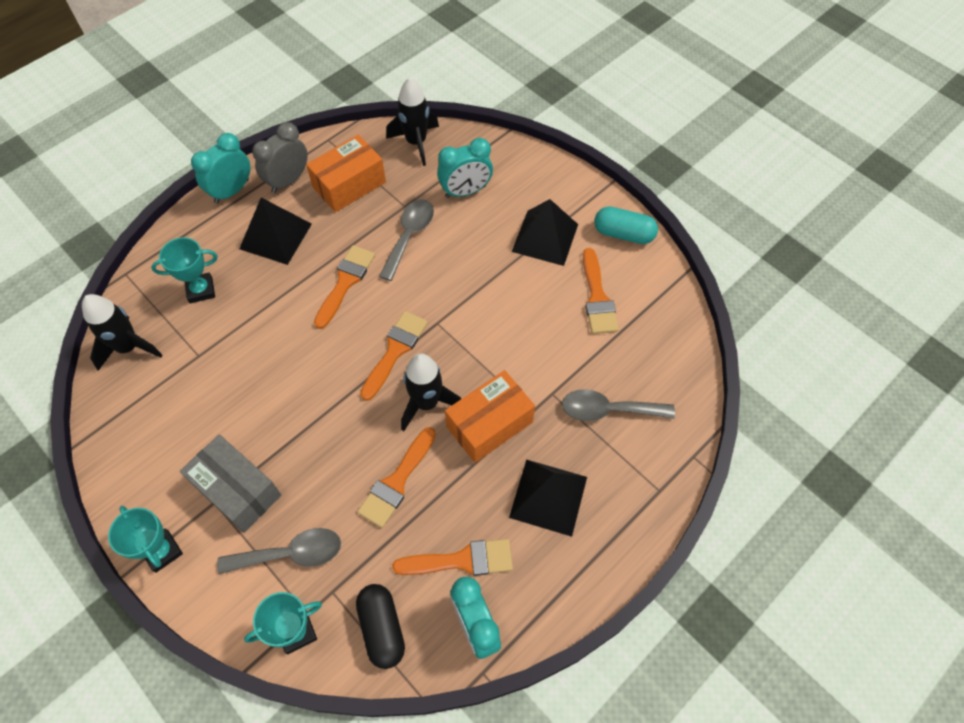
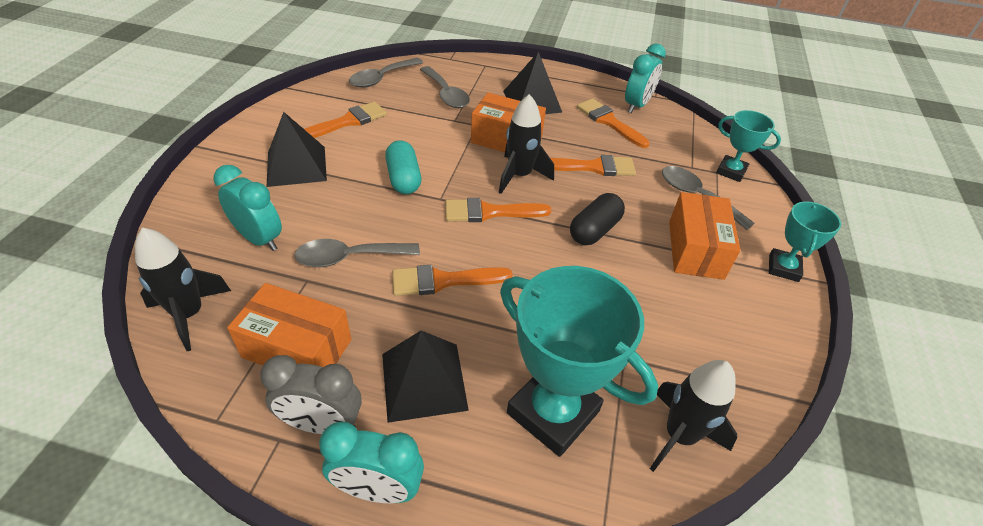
camera: 125 degrees left, 15 degrees down
(201, 290) = (553, 412): turquoise trophy -> turquoise trophy, size x1.84
(237, 490) = (695, 249): grey box -> orange box
(382, 628) = (683, 138): black capsule -> black capsule (594, 230)
(623, 234) = (266, 125): turquoise capsule -> turquoise capsule (403, 178)
(673, 360) = (381, 78): none -> grey spoon

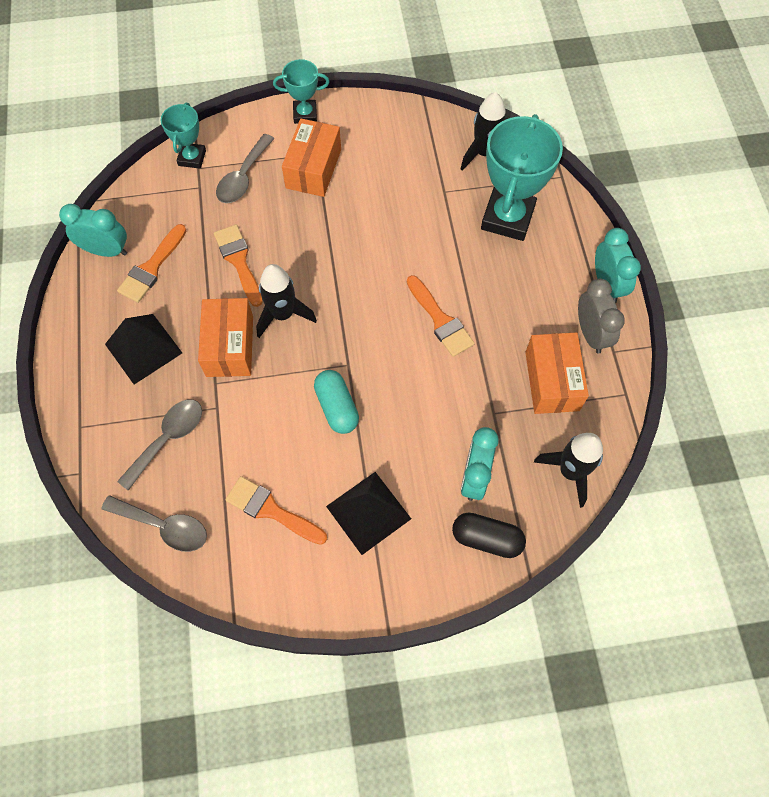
camera: 110 degrees left, 20 degrees up
(349, 257) = (455, 397): grey spoon -> none
(403, 178) = (337, 407): turquoise capsule -> turquoise capsule turned 75 degrees counterclockwise
(424, 381) = (529, 294): black pyramid -> none
(489, 212) = (346, 319): orange brush -> none
(594, 230) = (327, 238): black capsule -> black capsule (487, 539)
(695, 249) = (313, 169): orange box -> orange box turned 60 degrees counterclockwise

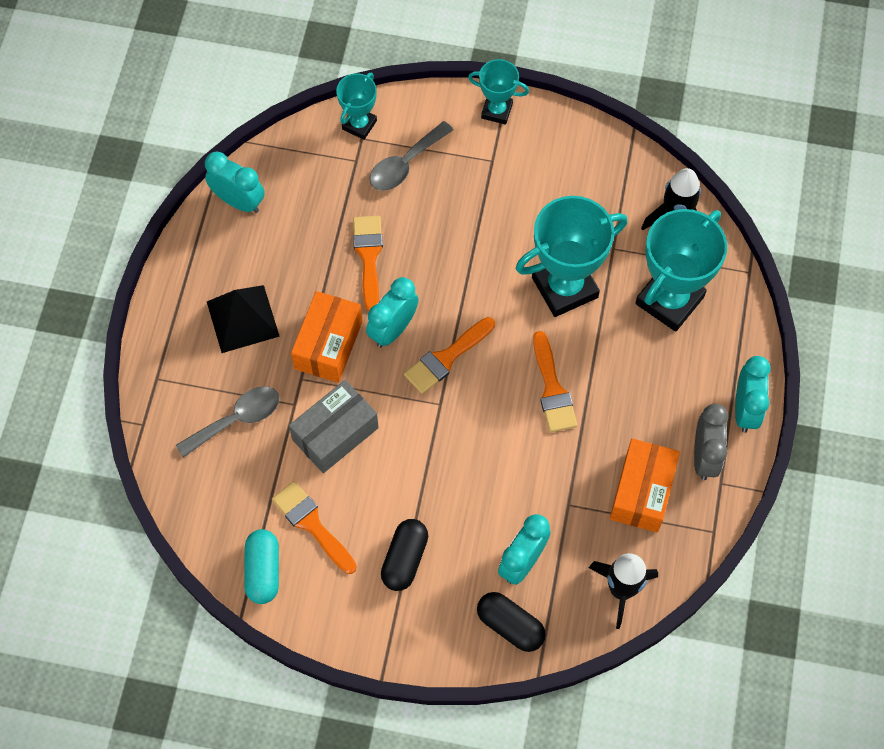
camera: 20 degrees right, 0 degrees up
(152, 268) = (278, 235): orange brush -> orange brush (446, 358)
(164, 526) = (205, 504): grey spoon -> none
(263, 421) = (335, 433): none -> grey box
(283, 315) = (393, 329): black rocket -> turquoise clock
(313, 169) = (483, 177): orange box -> none
(337, 407) = (412, 444): turquoise capsule -> turquoise capsule (263, 571)
(368, 512) = (404, 559): black pyramid -> black capsule
(417, 234) = (564, 287): none -> turquoise trophy

